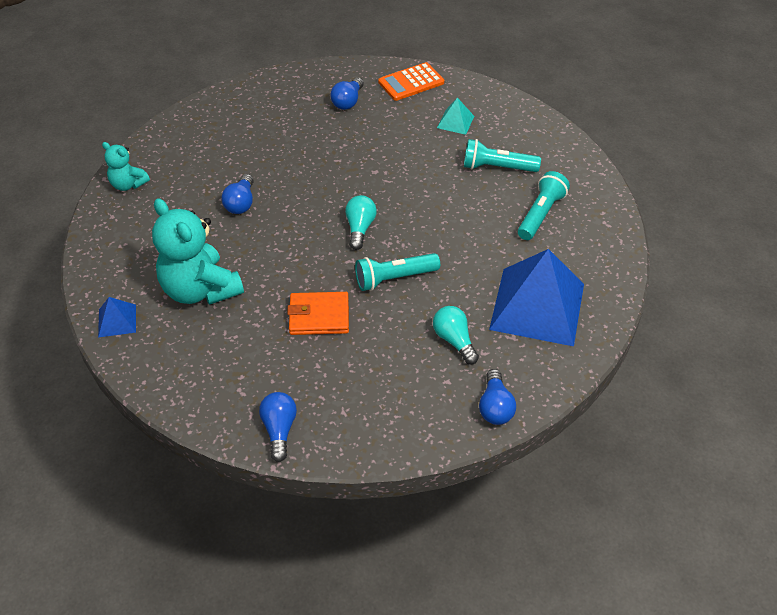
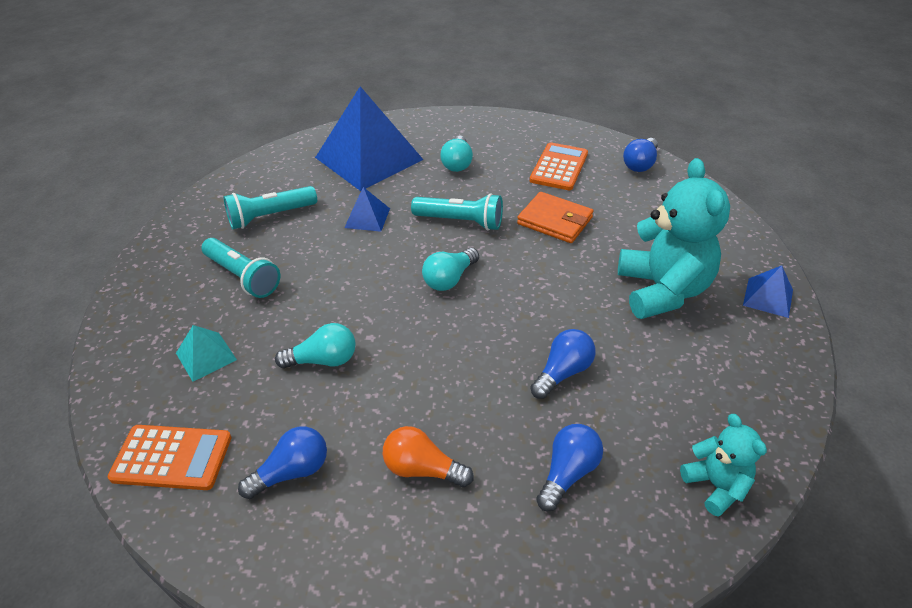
camera: 145 degrees left, 5 degrees down
(285, 128) = (422, 469): none -> orange light bulb
(356, 383) = (559, 167): none -> orange calculator
(388, 148) = (323, 360): none -> turquoise light bulb
(469, 247) = (367, 218): none -> blue pyramid
(495, 407) = (470, 122): blue light bulb -> blue light bulb (568, 473)

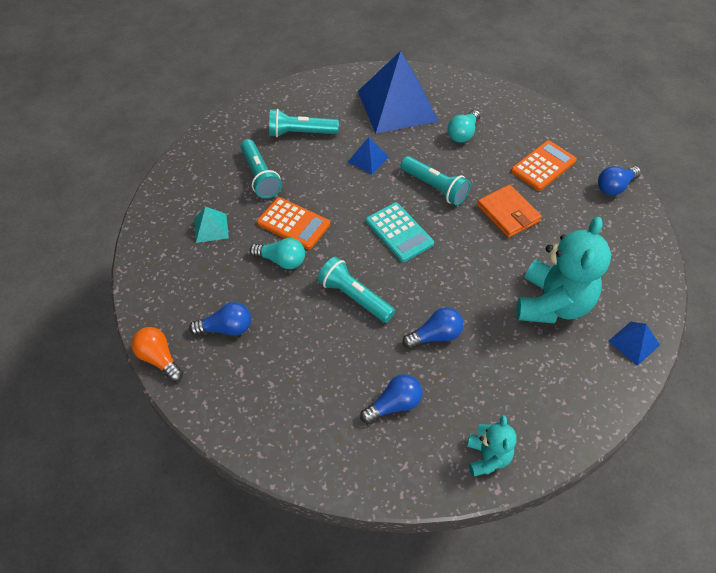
camera: 25 degrees right, 10 degrees up
(172, 458) = (163, 289): orange calculator -> orange calculator (293, 224)
(422, 469) = (304, 361): orange light bulb -> orange light bulb (159, 359)
(440, 367) = (354, 297): none -> turquoise flashlight
(449, 279) = (399, 232): turquoise light bulb -> turquoise calculator

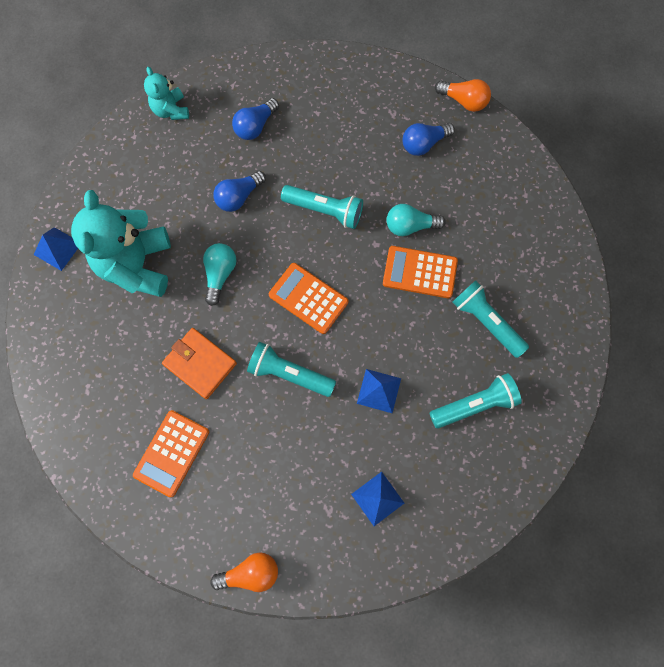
camera: 160 degrees right, 20 degrees up
(211, 228) = (498, 239): turquoise pyramid -> none
(397, 106) = (377, 498): blue pyramid -> blue pyramid, size x0.44
(399, 232) = (308, 298): turquoise calculator -> orange calculator
(463, 133) = (280, 475): turquoise light bulb -> turquoise light bulb (220, 274)
(499, 94) = (250, 573): none -> orange light bulb
(615, 187) = (83, 448): blue light bulb -> none

